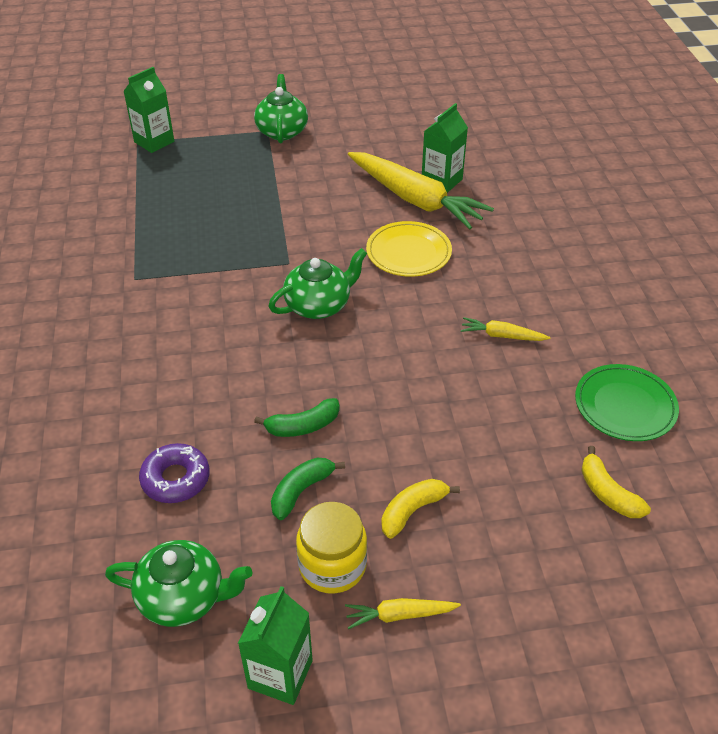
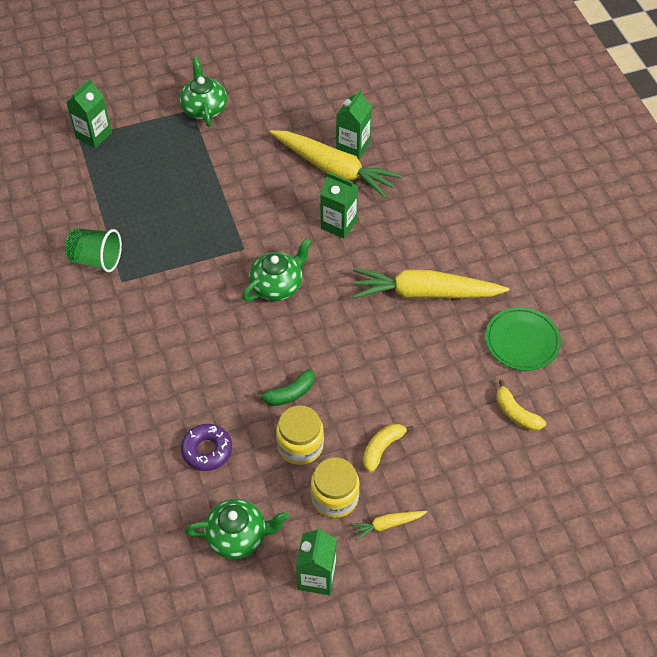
camera: 10 degrees left, 10 degrees up
(113, 254) = (96, 259): none -> green cup
(301, 491) = (300, 445): green banana -> yellow jar
(408, 252) = (338, 224): yellow plate -> green carton
(502, 336) = (424, 293): yellow carrot -> yellow carrot, size x2.26

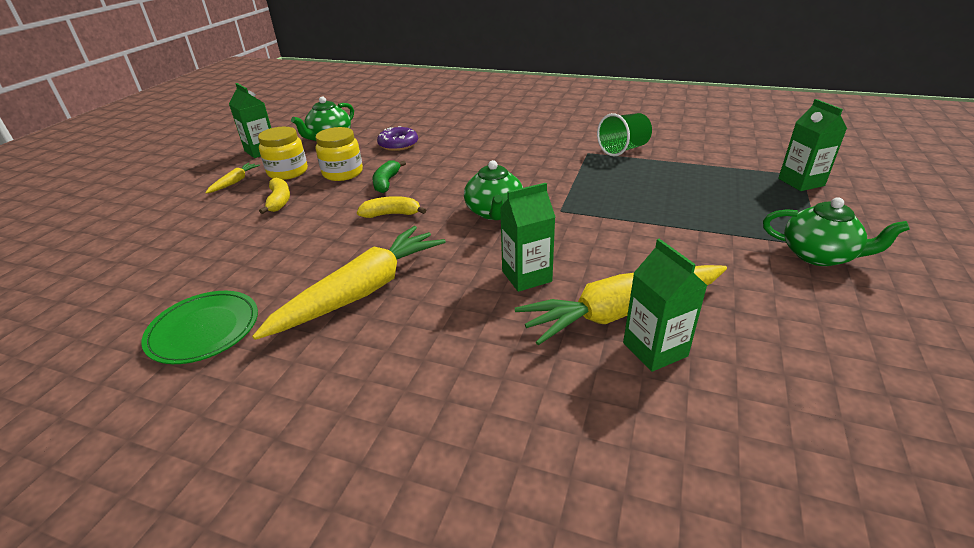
camera: 130 degrees right, 20 degrees down
(516, 413) = (167, 279): yellow banana -> yellow banana (391, 214)

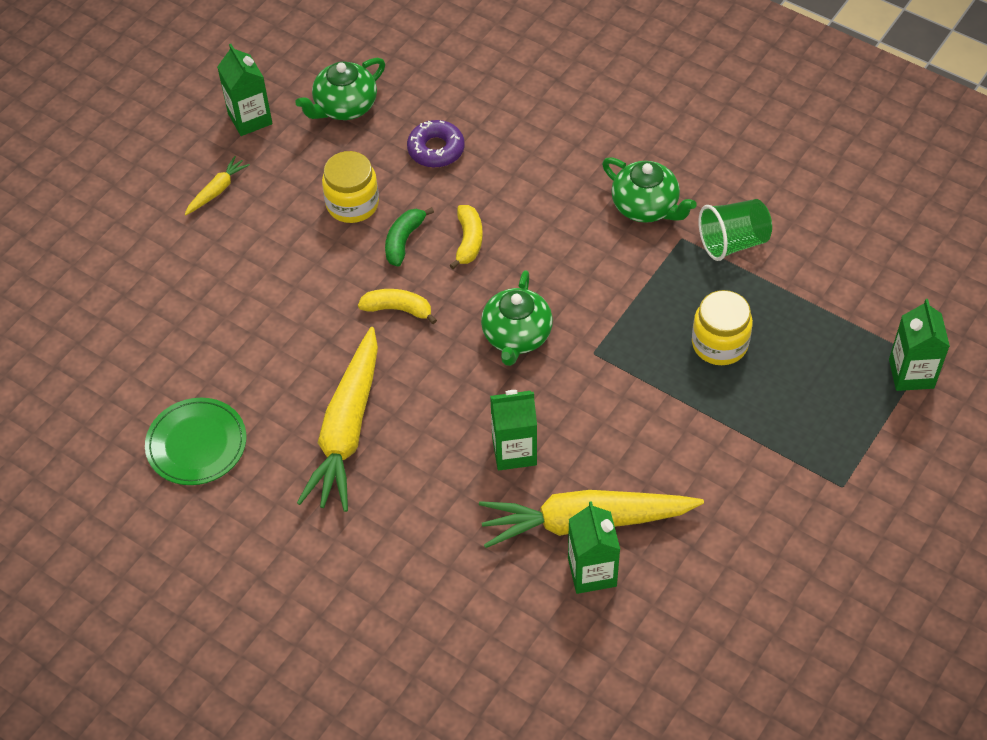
camera: 15 degrees right, 20 degrees up
(279, 201) = (271, 248): yellow banana -> yellow banana (468, 241)
(288, 172) = (283, 183): yellow jar -> yellow jar (719, 344)
(362, 291) = (347, 430): yellow carrot -> yellow carrot turned 135 degrees clockwise
(819, 255) = (829, 499): green teapot -> green teapot (646, 207)

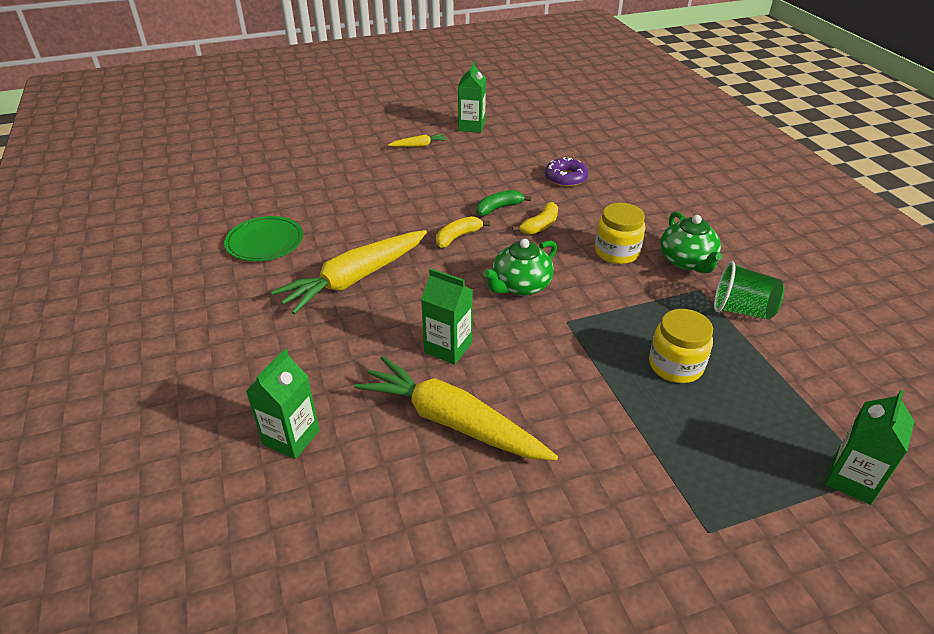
camera: 35 degrees right, 15 degrees down
(344, 107) = (530, 141): green teapot -> none
(352, 204) = (487, 180): yellow jar -> yellow jar (616, 252)
(398, 309) = (458, 237): yellow banana -> yellow banana turned 90 degrees counterclockwise
(592, 572) = (421, 459): green carton -> green carton (291, 437)

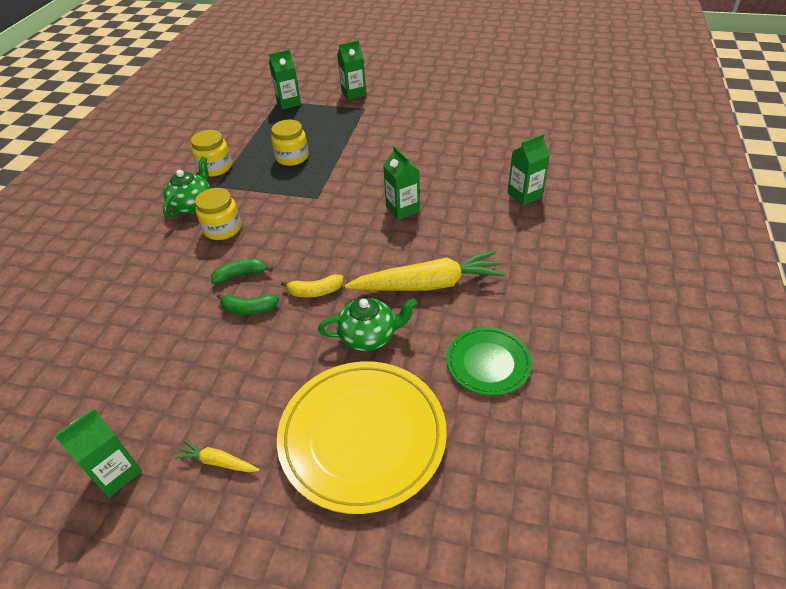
camera: 145 degrees left, 5 degrees up
(338, 179) = (362, 436): none -> yellow plate
(451, 421) = (433, 173): yellow carrot -> none
(520, 286) = (317, 230): green teapot -> green teapot (369, 336)
(540, 225) = (241, 275): yellow banana -> green banana
(565, 178) = (149, 320): purple donut -> none
(741, 310) = (215, 168): green cup -> yellow jar
(785, 574) = (353, 93): none -> green carton

